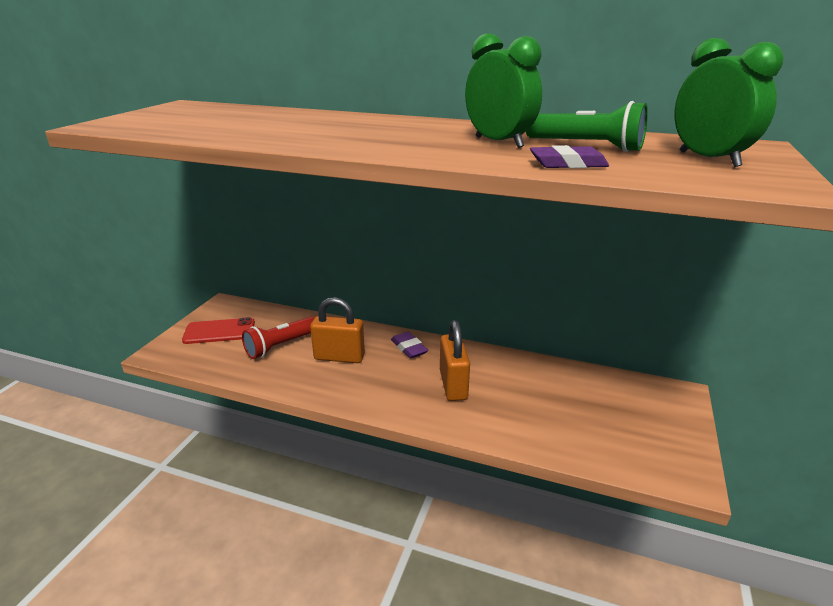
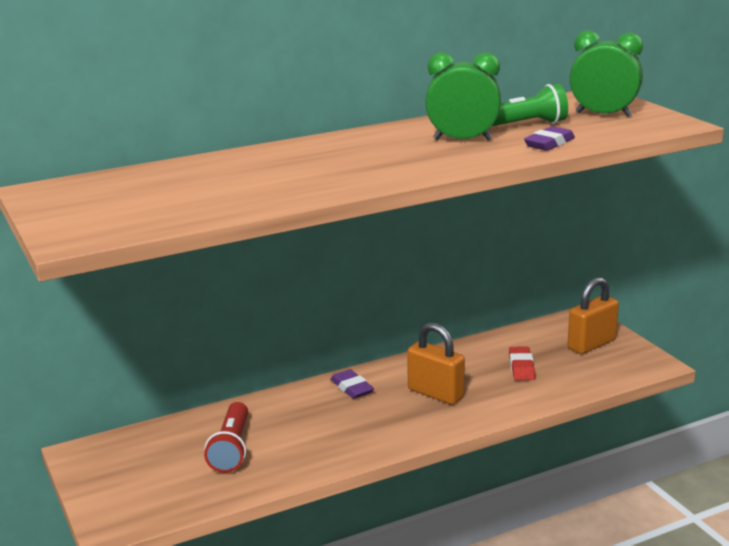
camera: 45 degrees left, 5 degrees down
(219, 331) = (136, 475): red phone -> none
(339, 357) = (306, 427): orange padlock -> orange padlock (591, 344)
(409, 348) = (352, 388): purple eraser -> purple eraser turned 45 degrees clockwise
(552, 404) = (521, 367): none -> red eraser

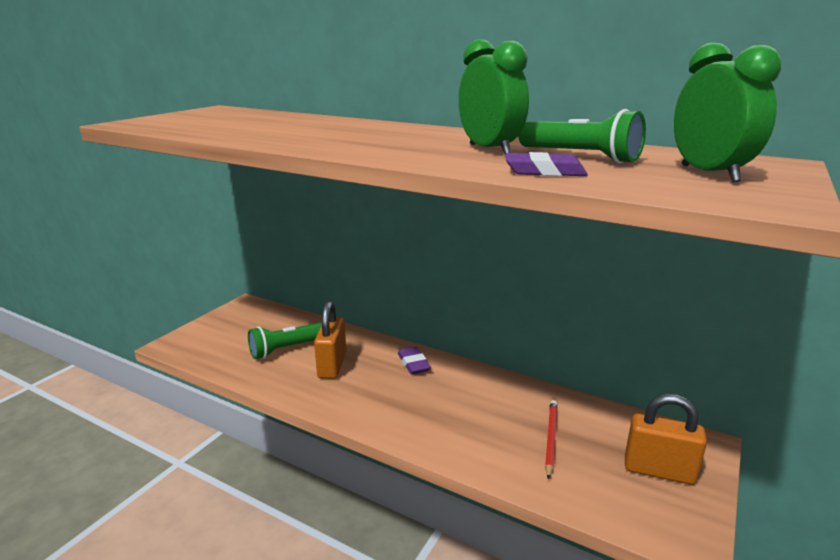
camera: 55 degrees right, 0 degrees up
(231, 449) = (287, 349): red flashlight -> green flashlight
(352, 388) = (413, 364): purple eraser -> purple eraser turned 45 degrees counterclockwise
(435, 393) = (448, 406): orange padlock -> orange padlock (332, 365)
(521, 367) = (550, 438): red eraser -> red pencil

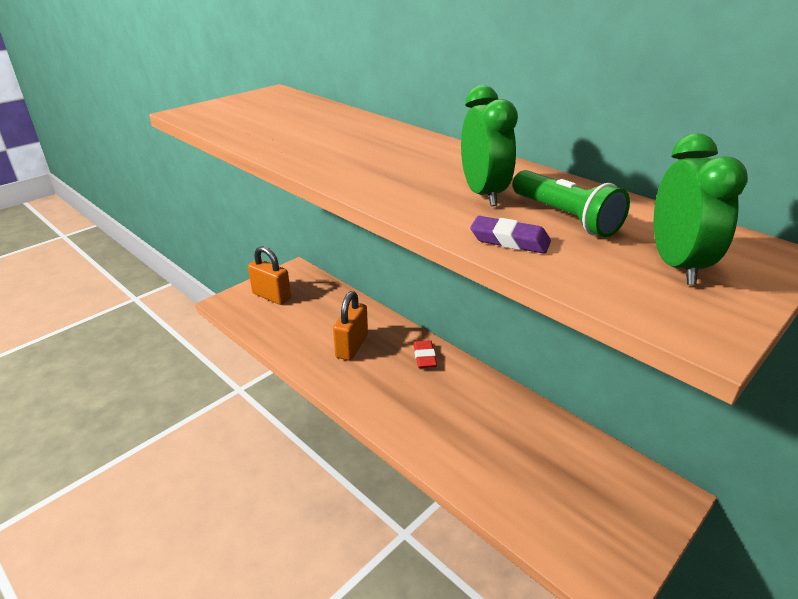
camera: 15 degrees right, 10 degrees up
(287, 349) = (318, 322): green flashlight -> none
(413, 364) = (424, 357): purple eraser -> red eraser
(550, 438) = (522, 458): red pencil -> none
(658, 471) = (613, 513): orange padlock -> orange padlock (271, 296)

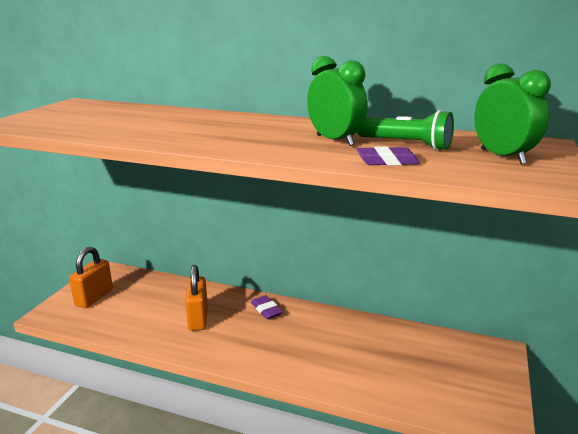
camera: 25 degrees left, 10 degrees down
(271, 296) = (94, 297): orange padlock -> orange padlock turned 75 degrees counterclockwise
(424, 357) = (266, 310): red eraser -> purple eraser

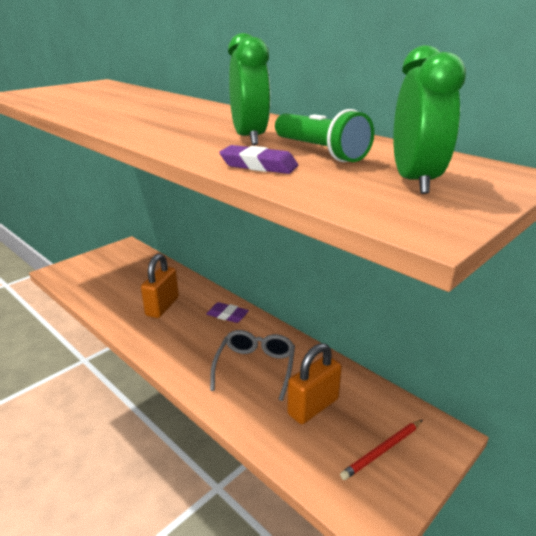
camera: 25 degrees right, 5 degrees up
(94, 297) = (99, 266): orange padlock -> orange padlock (313, 406)
(266, 310) = (227, 315): purple eraser -> purple eraser turned 60 degrees counterclockwise
(328, 346) = (255, 367): none -> grey glasses
(470, 376) = (382, 450): none -> red pencil

